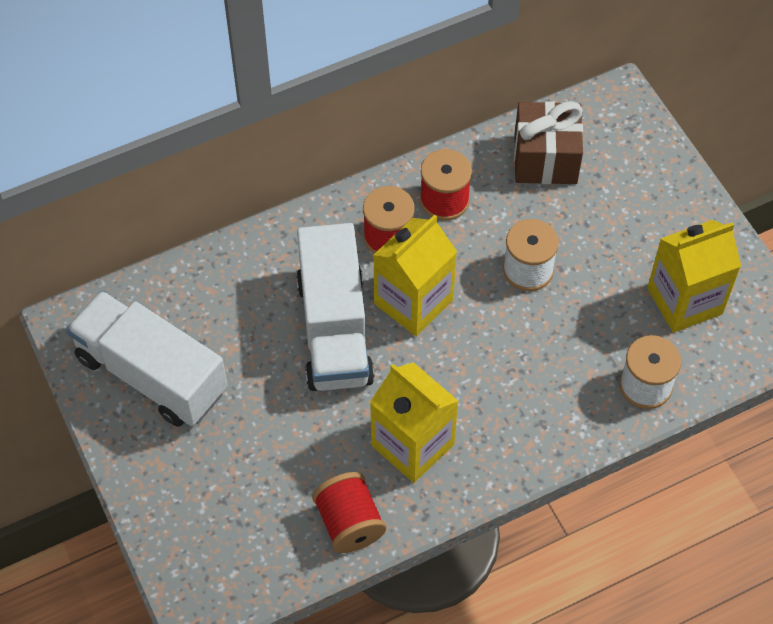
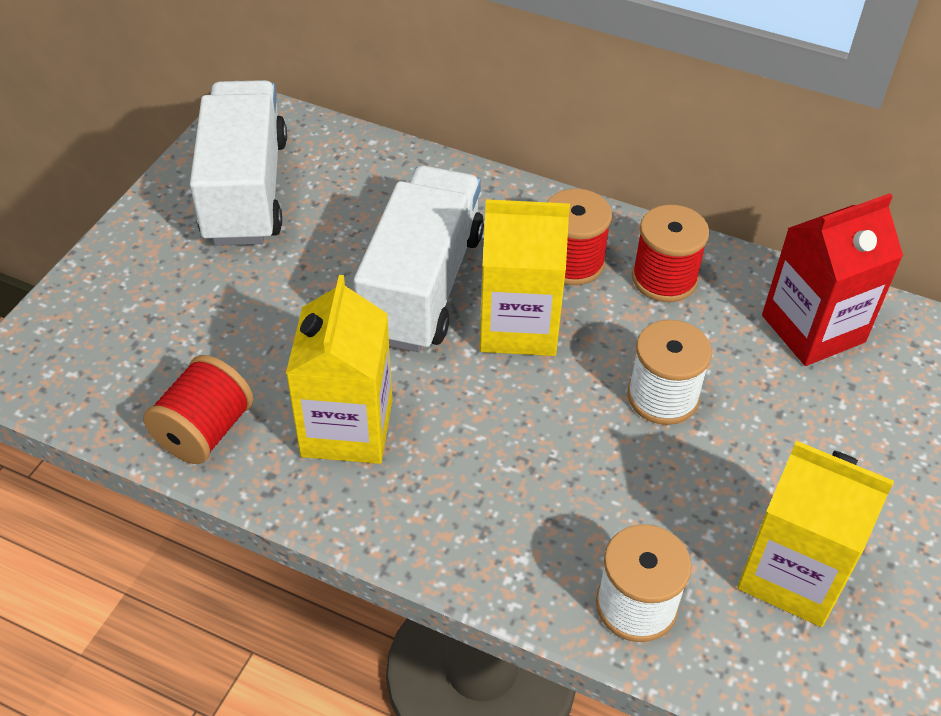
camera: 50 degrees right, 10 degrees down
(334, 329) = (422, 285): white truck -> white truck turned 150 degrees clockwise
(545, 159) = (813, 329): brown gift -> red carton

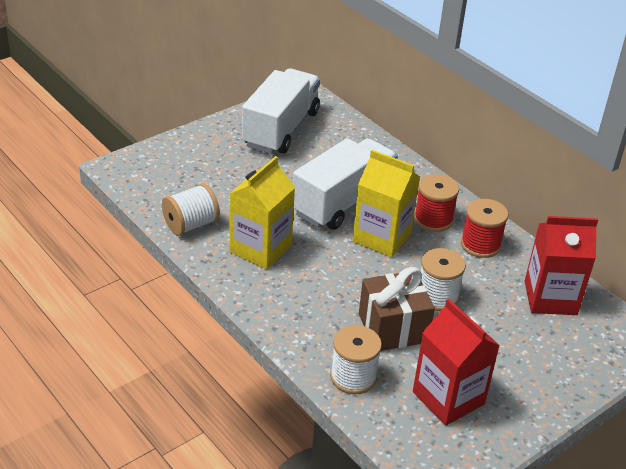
camera: 25 degrees right, 10 degrees down
(205, 431) = (191, 225): red spool -> white spool
(636, 484) = (393, 328): none -> brown gift
(793, 574) = (448, 398): yellow carton -> red carton

